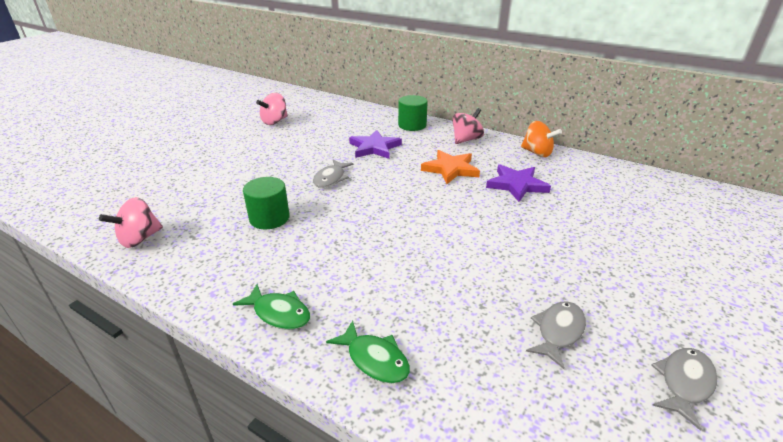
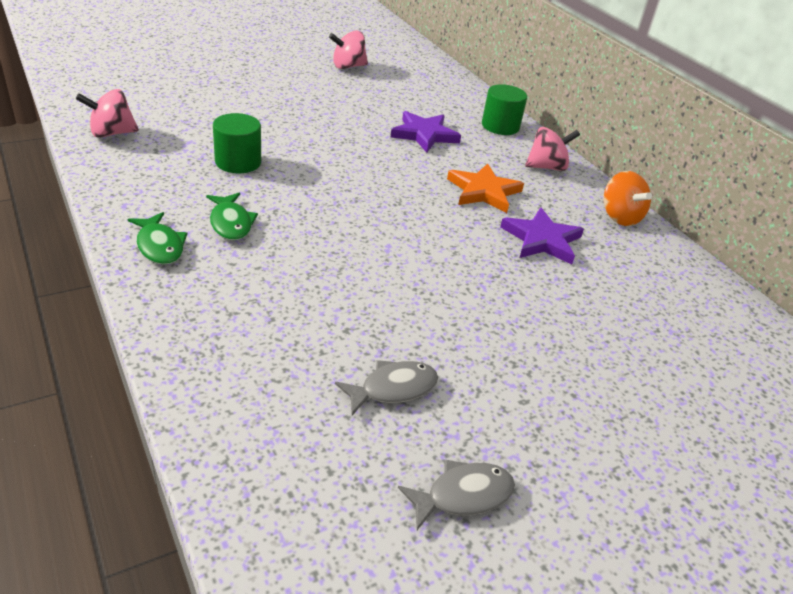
camera: 25 degrees right, 5 degrees up
(331, 178) = (339, 148): grey fish -> none
(374, 359) = (197, 320): green fish -> green fish (231, 223)

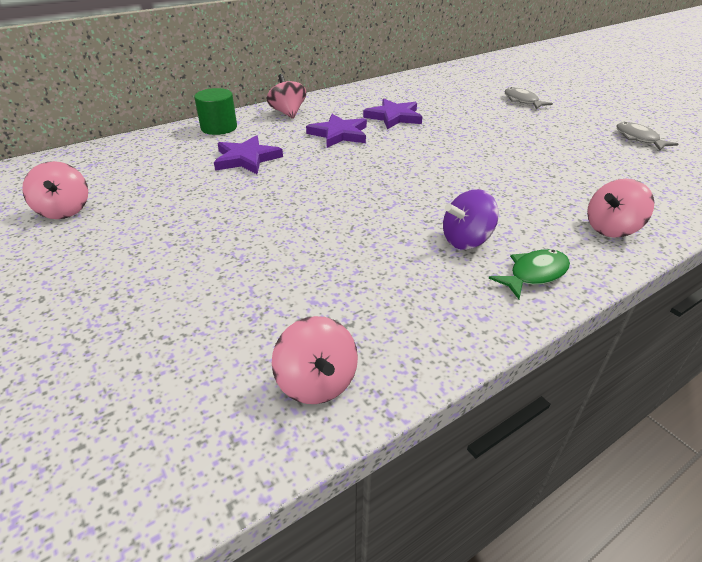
camera: 90 degrees left, 0 degrees up
(206, 328) = (611, 228): none -> pink spinning top
(231, 223) = (466, 240): green fish -> purple spinning top
(238, 162) = (348, 255): green cylinder -> none
(393, 388) = (588, 158): grey fish -> grey fish (522, 101)
(484, 191) = (339, 134): orange star -> purple star
(619, 217) = (348, 95): orange spinning top -> none

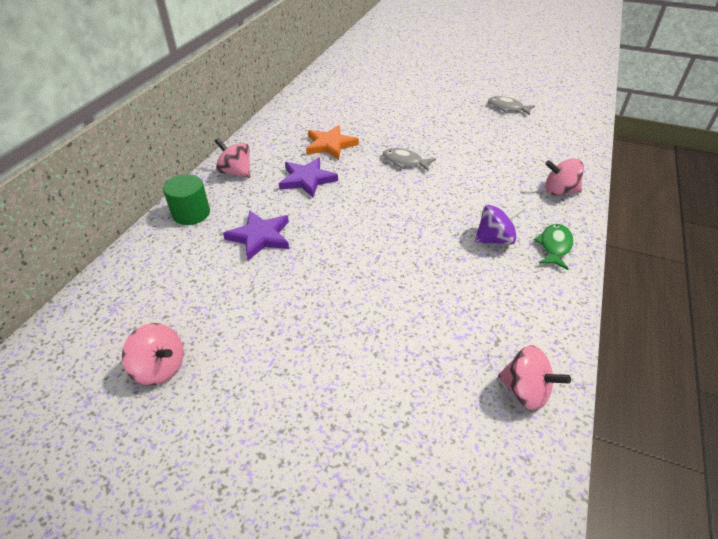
camera: 35 degrees left, 5 degrees up
(394, 117) = (330, 145): purple star -> orange star
(466, 240) = (495, 239): purple spinning top -> purple spinning top turned 135 degrees counterclockwise
(522, 101) = (405, 96): grey fish -> grey fish (405, 161)
(611, 228) = (559, 191): pink spinning top -> pink spinning top turned 75 degrees clockwise

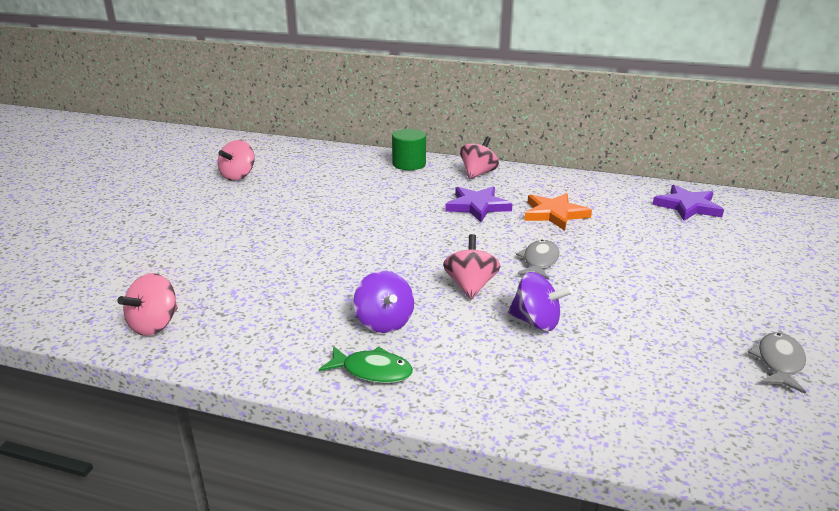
camera: 85 degrees right, 15 degrees down
(260, 237) = (379, 193): purple star -> purple star (687, 206)
(483, 173) = (536, 322): none -> purple spinning top
(559, 191) = (512, 394): pink spinning top -> pink spinning top (470, 286)

